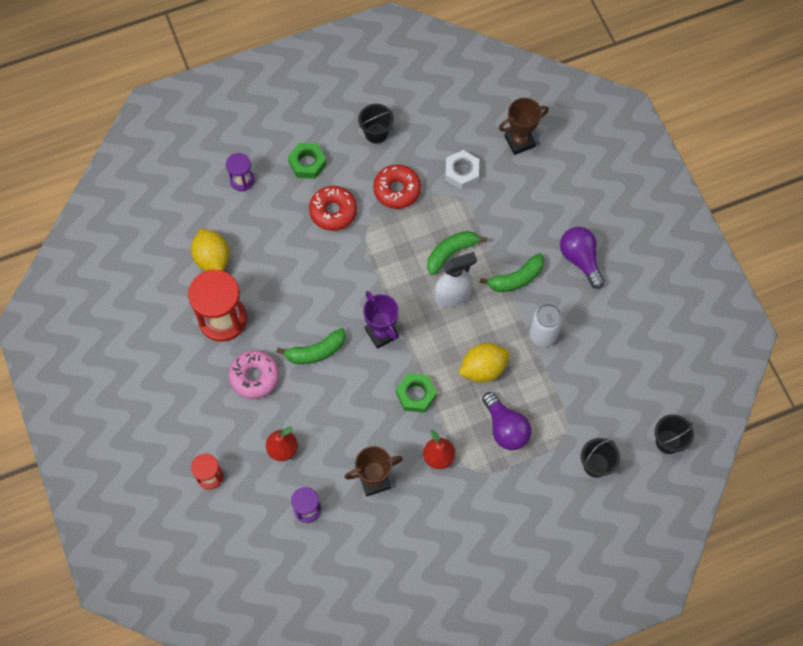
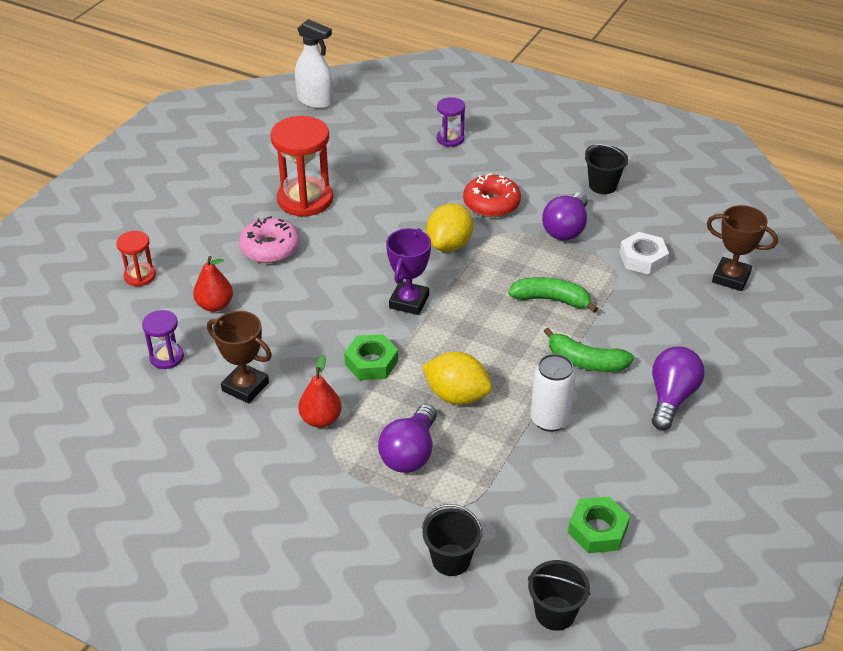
camera: 50 degrees right, 25 degrees down
(212, 259) = (356, 163): yellow lemon -> yellow lemon (449, 245)
(307, 163) = (516, 164): green nut -> green nut (598, 530)
(316, 351) = (339, 271): green banana -> none
(397, 190) = (566, 229): red donut -> purple light bulb
(453, 295) = (508, 327): white spray bottle -> white spray bottle (315, 101)

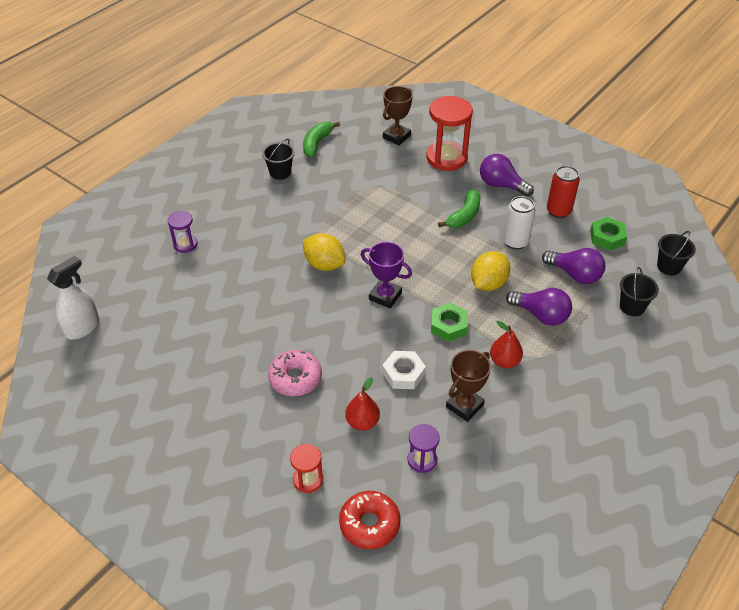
camera: 80 degrees left, 5 degrees up
(305, 199) = (234, 348): red hourglass -> red hourglass (446, 158)
(491, 203) = (281, 233): red donut -> red donut (369, 524)
(551, 300) = (400, 221): green banana -> green banana (317, 143)
(566, 229) = (324, 200): purple light bulb -> purple light bulb (575, 274)
(638, 468) = (558, 211): none -> red can
(643, 258) = (367, 170): white nut -> white nut (403, 373)

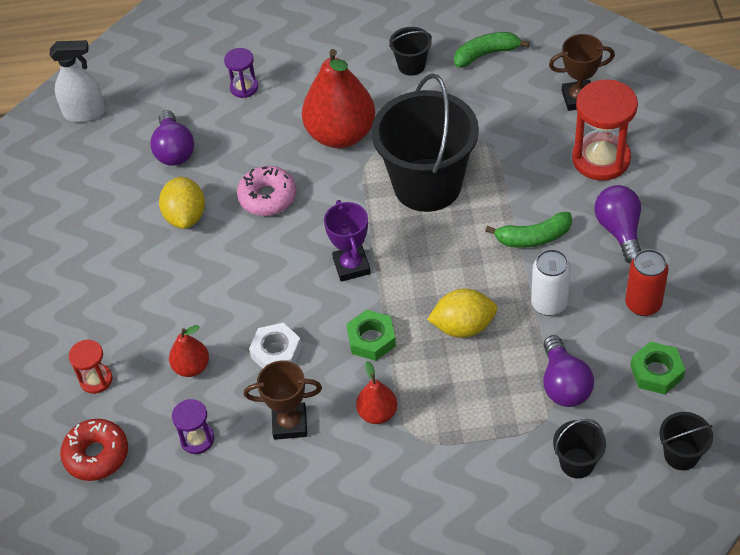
camera: 50 degrees right, 5 degrees up
(284, 232) = (341, 134): none -> red pear
(295, 378) = (186, 285): pink donut -> pink donut (267, 197)
(324, 264) = (336, 193): yellow lemon -> yellow lemon (185, 216)
(372, 226) = (427, 185): none -> black bucket
(541, 315) = (471, 398): purple light bulb -> purple light bulb (174, 150)

